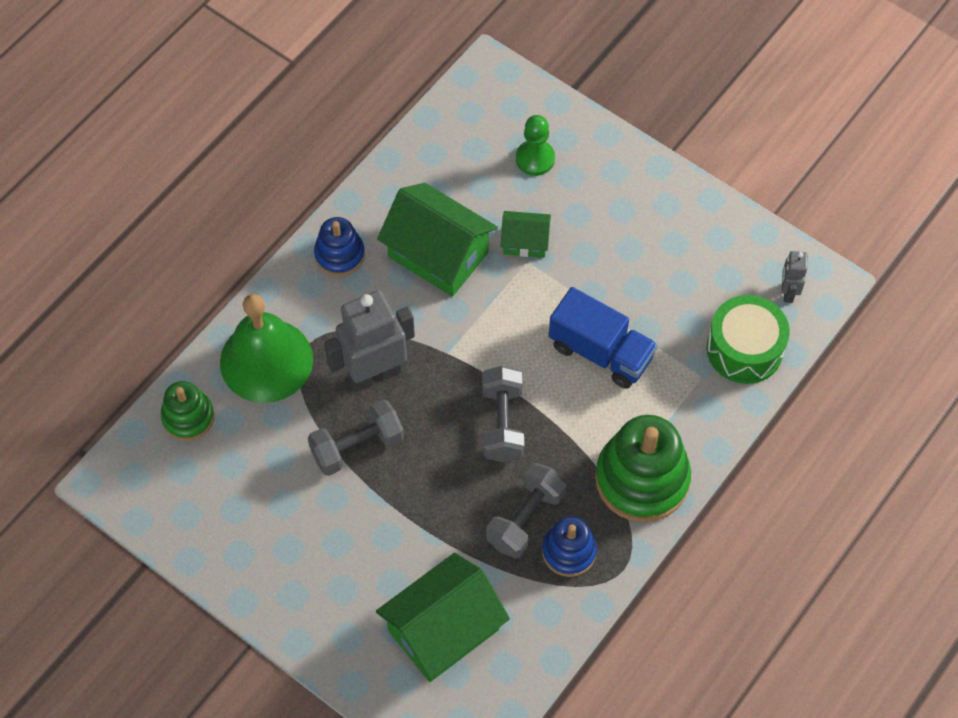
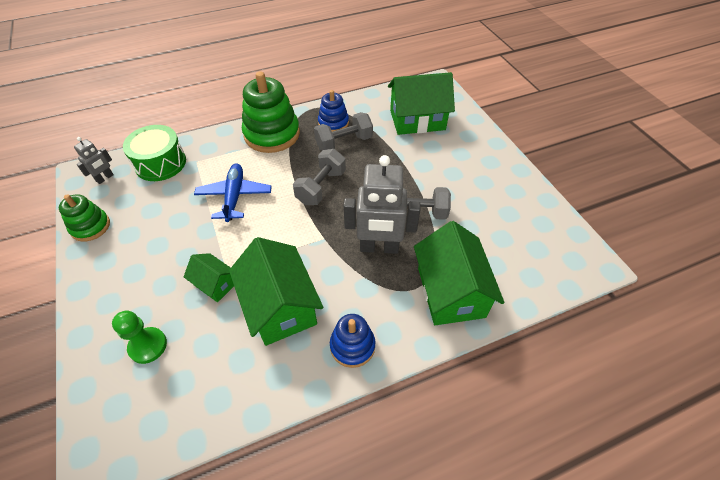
camera: 150 degrees left, 10 degrees down
(188, 417) = (524, 280): green stacking toy -> green stacking toy (90, 227)
(266, 360) = (450, 292): green bell -> green house
(601, 352) = (234, 196): blue truck -> blue plane

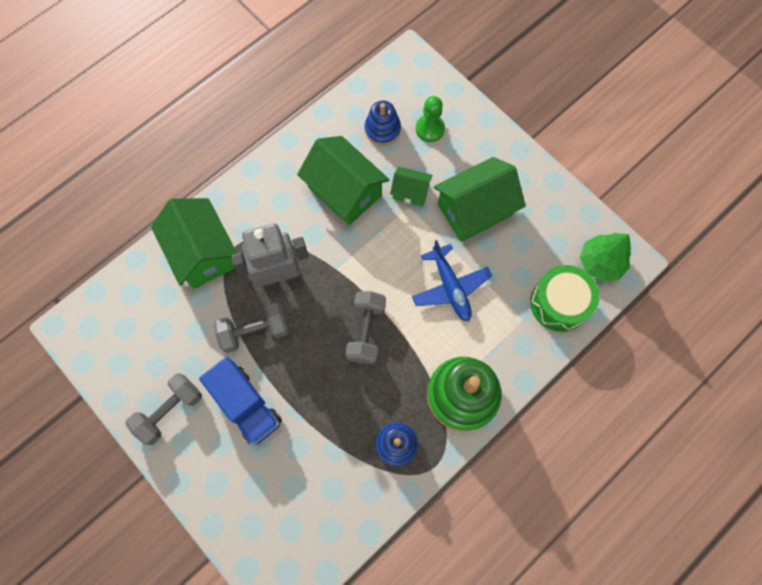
camera: 160 degrees right, 20 degrees up
(90, 227) = (563, 205): green stacking toy -> none
(105, 178) = (600, 263): grey robot -> green tree
(344, 143) = (368, 412): grey dumbbell -> grey dumbbell (170, 411)
(352, 346) = (273, 180): blue stacking toy -> blue stacking toy (382, 129)
(417, 120) = (289, 491): green house -> green house (474, 210)
(435, 169) = (246, 405): none -> blue truck

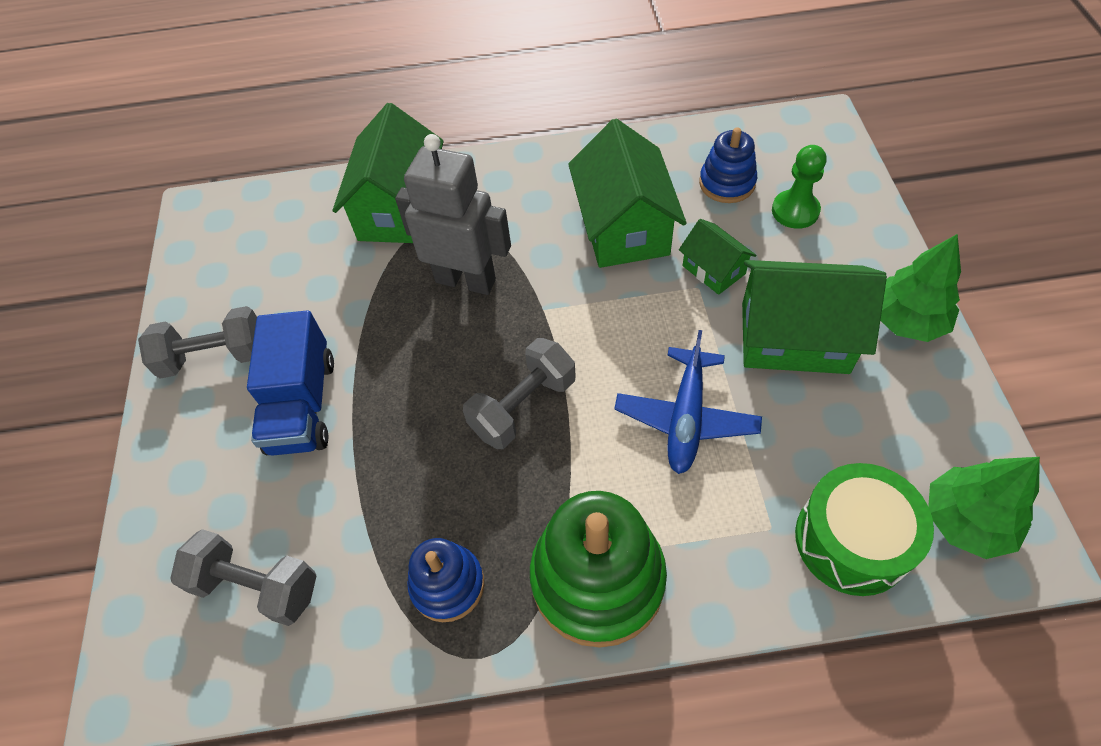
camera: 40 degrees right, 15 degrees down
(255, 331) = (385, 325): grey dumbbell -> grey dumbbell (257, 586)
(521, 168) = (906, 320): none -> green tree

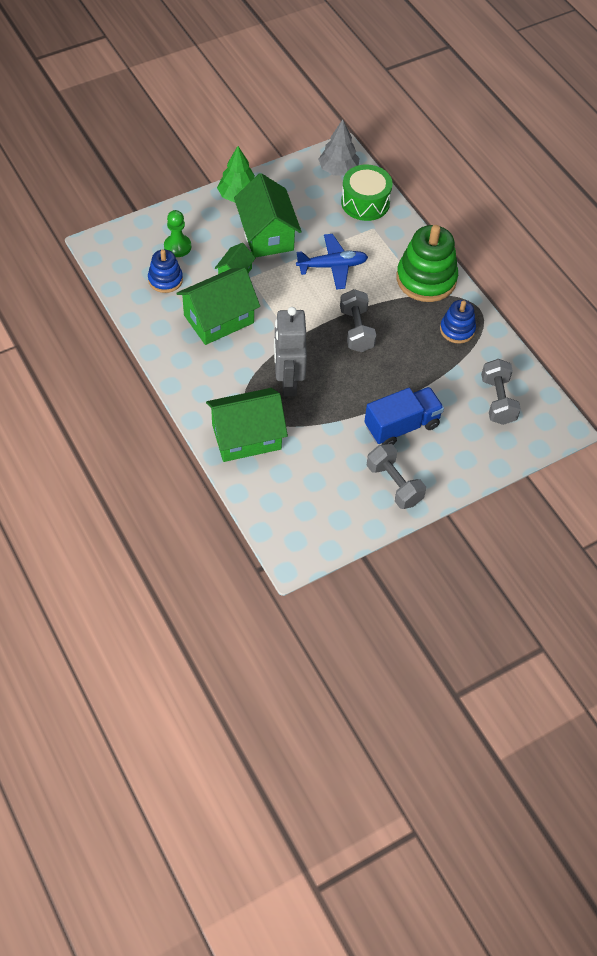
camera: 120 degrees left, 0 degrees up
(523, 406) = (356, 330): grey dumbbell -> grey dumbbell turned 60 degrees clockwise
(966, 521) = (338, 170): green tree -> grey tree

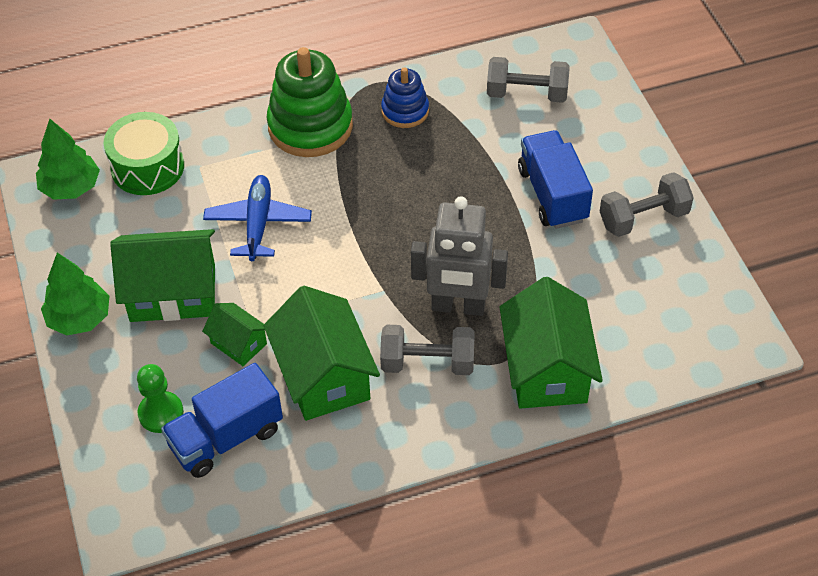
camera: 75 degrees left, 5 degrees down
(165, 280) = (226, 438): blue stacking toy -> blue truck
(338, 170) = (71, 187): grey tree -> green tree
(356, 330) = (382, 215): grey dumbbell -> grey dumbbell (427, 363)

